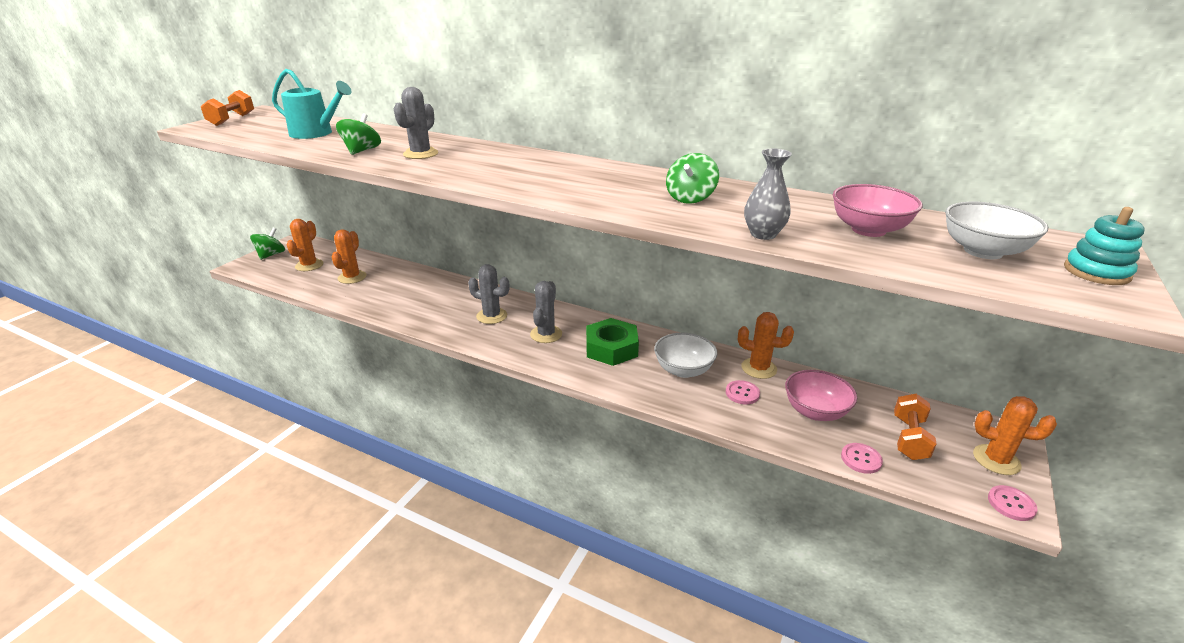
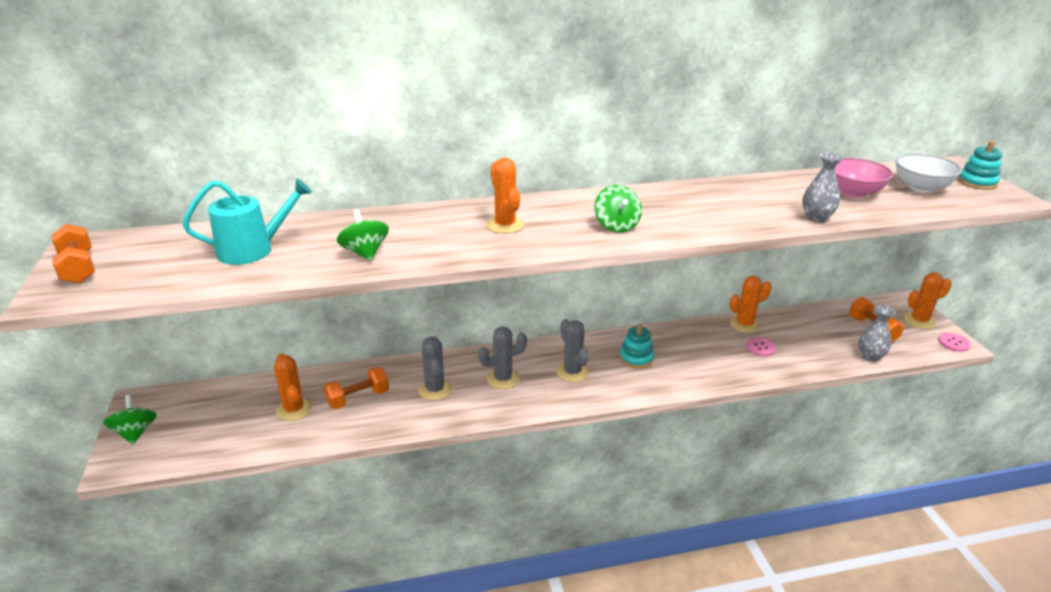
camera: 40 degrees left, 0 degrees up
(309, 265) = (214, 421): orange cactus -> orange cactus (505, 225)
(392, 287) = (358, 398): none -> orange dumbbell
(420, 154) = (433, 235): grey cactus -> grey cactus (435, 389)
(611, 348) = (636, 358): green nut -> turquoise stacking toy
(683, 370) = (705, 350): white bowl -> none
(690, 198) = (723, 204): green spinning top -> green spinning top (616, 226)
(815, 411) = (811, 338): pink bowl -> none
(861, 459) = (870, 356): pink button -> grey vase

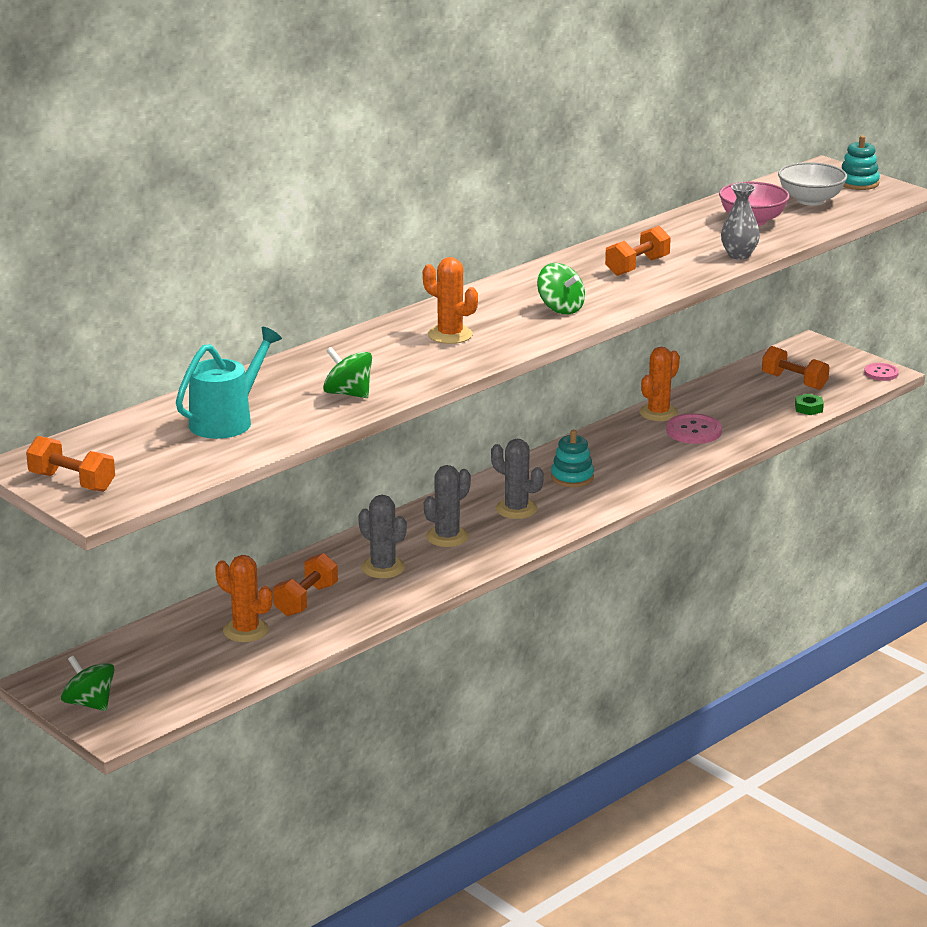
camera: 30 degrees left, 5 degrees down
(717, 207) = (637, 266): none -> orange dumbbell
(760, 348) = (693, 431): pink button -> pink button, size x1.55
(870, 356) = (808, 408): grey vase -> green nut
(919, 320) = (835, 360): orange cactus -> none

